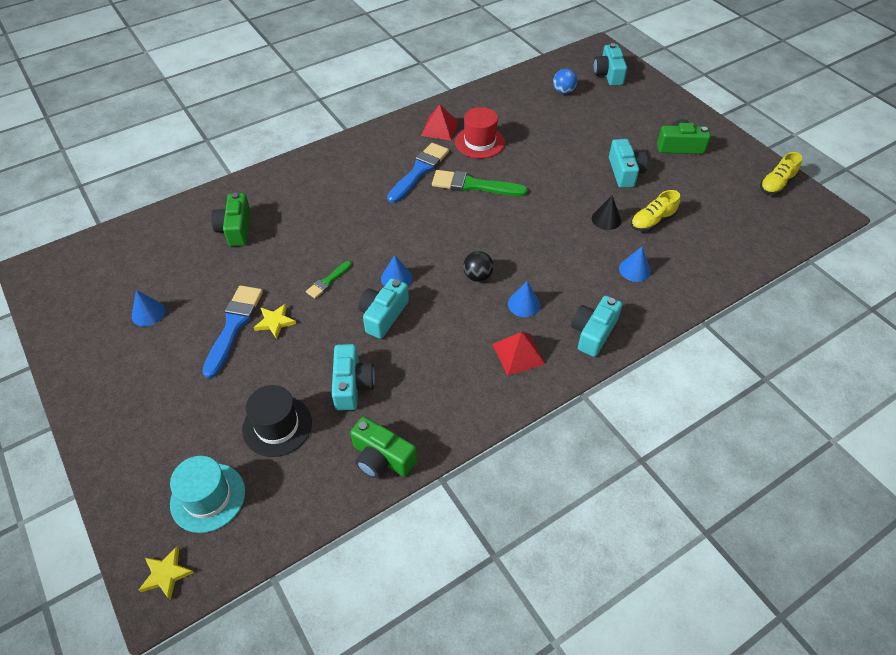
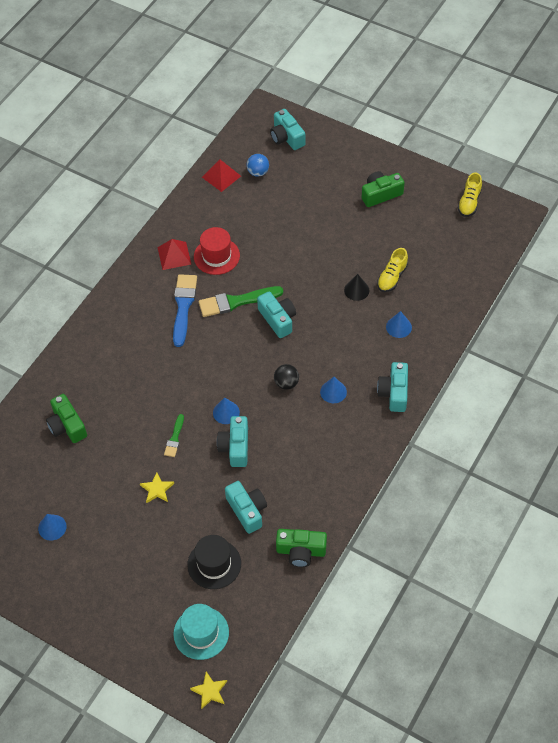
camera: 25 degrees left, 5 degrees up
(233, 326) = (127, 507): blue brush -> none
(518, 354) = (350, 433): red pyramid -> red pyramid (221, 176)
(624, 172) = (349, 238): turquoise camera -> turquoise camera (278, 319)

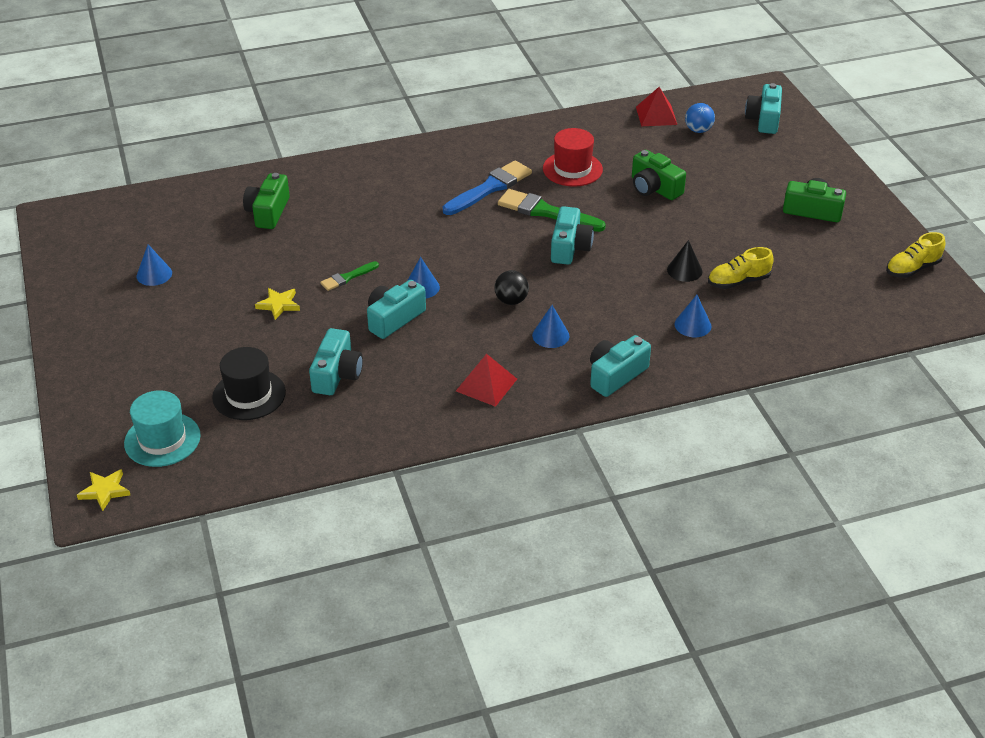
camera: 40 degrees right, 15 degrees down
(174, 255) = (531, 148): red pyramid -> red pyramid (486, 384)
(301, 551) = (343, 441): green camera -> green camera (654, 188)

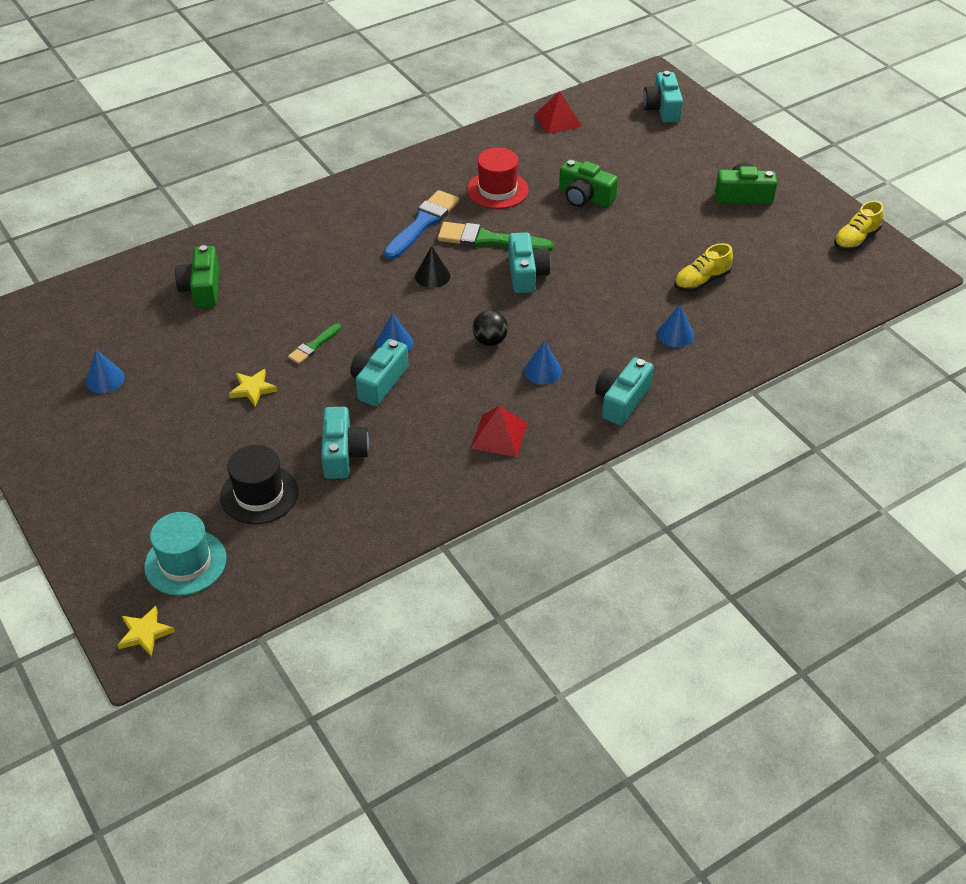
camera: 15 degrees left, 5 degrees up
(684, 270) = (646, 278): black cone -> black cone (432, 276)
(698, 130) = (604, 129): blue ball -> none

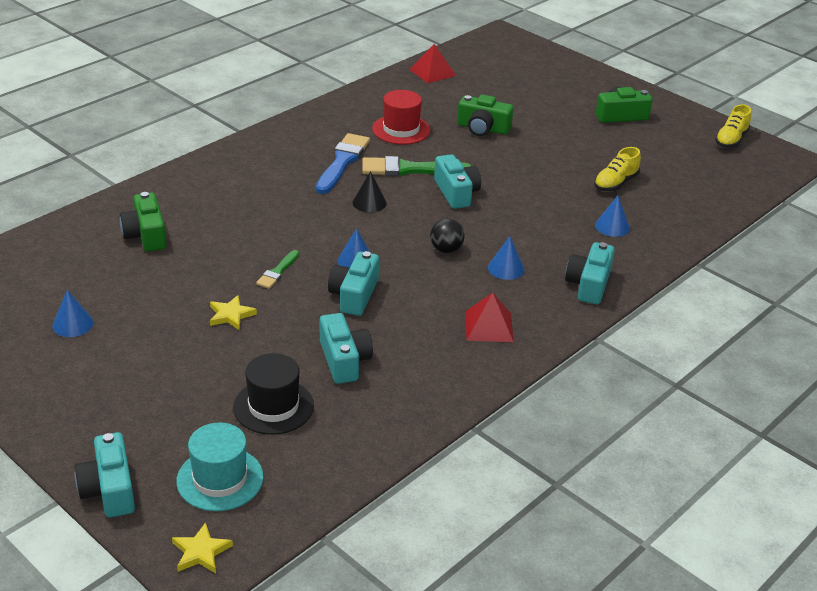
camera: 15 degrees left, 10 degrees down
(662, 108) = (520, 57): turquoise camera -> turquoise camera (109, 489)

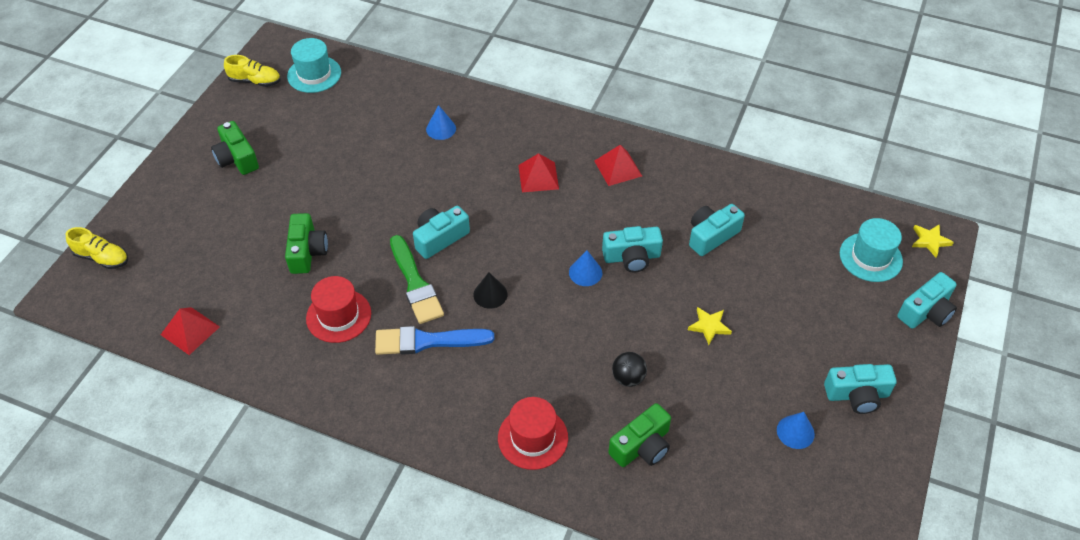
camera: 110 degrees left, 15 degrees up
(206, 186) = (532, 438): none -> red hat
(273, 406) = (786, 257): black hat -> none
(277, 272) = (633, 319): green brush -> none
(446, 249) = (533, 219): black ball -> black ball (628, 378)
(506, 268) = (538, 177): blue cone -> red pyramid
(589, 284) = (531, 126): turquoise camera -> turquoise camera (857, 395)
(615, 183) = (369, 139): yellow shoe -> yellow shoe (102, 258)
(731, 172) = (314, 74): none -> turquoise hat

